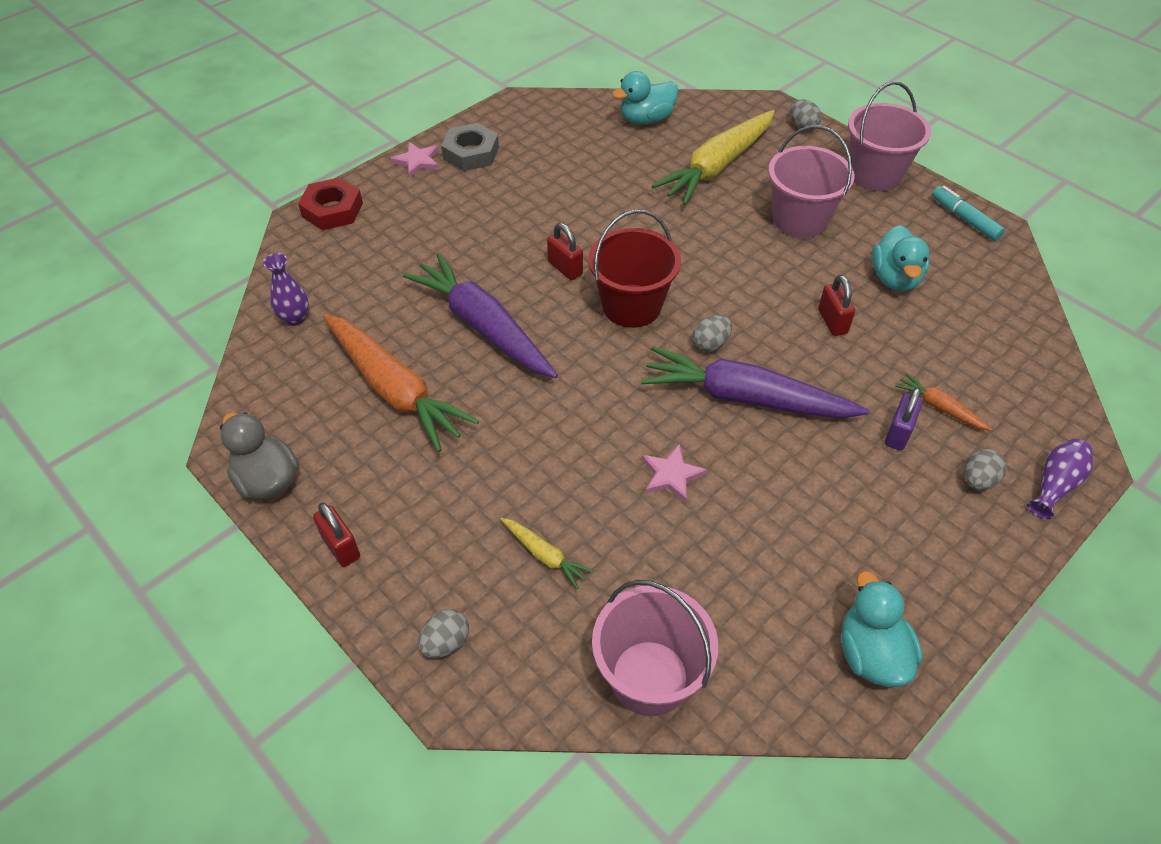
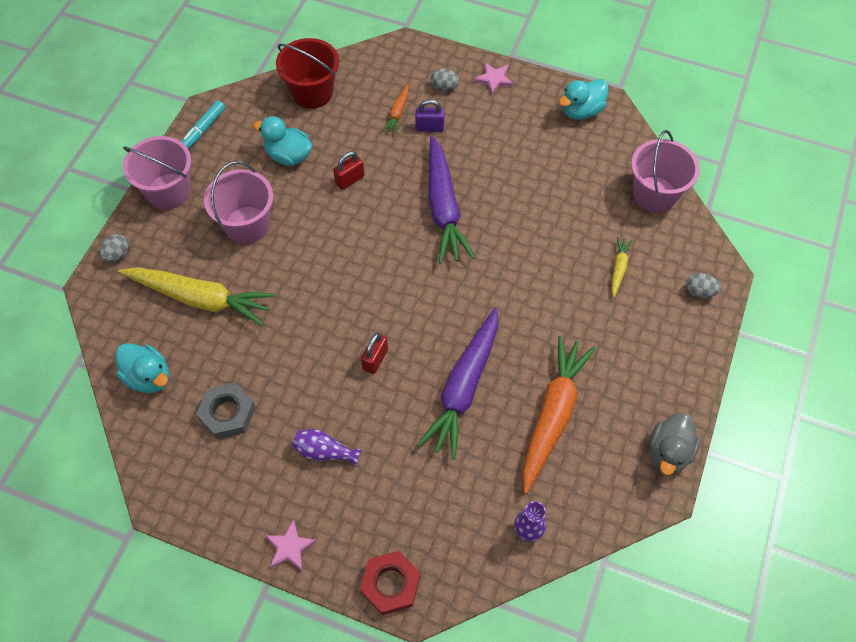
camera: 115 degrees left, 10 degrees up
(341, 547) = (683, 378): red padlock -> none
(471, 153) = (258, 505): grey nut -> grey nut (227, 413)
(631, 306) = (393, 300): red bucket -> red bucket (312, 92)
(671, 475) = (526, 227): pink star -> pink star (494, 79)
(710, 344) = (406, 241): grey egg -> none
(895, 278) = (288, 155): turquoise duck -> turquoise duck turned 135 degrees counterclockwise
(1055, 485) = (428, 56): purple vase -> purple vase (324, 452)

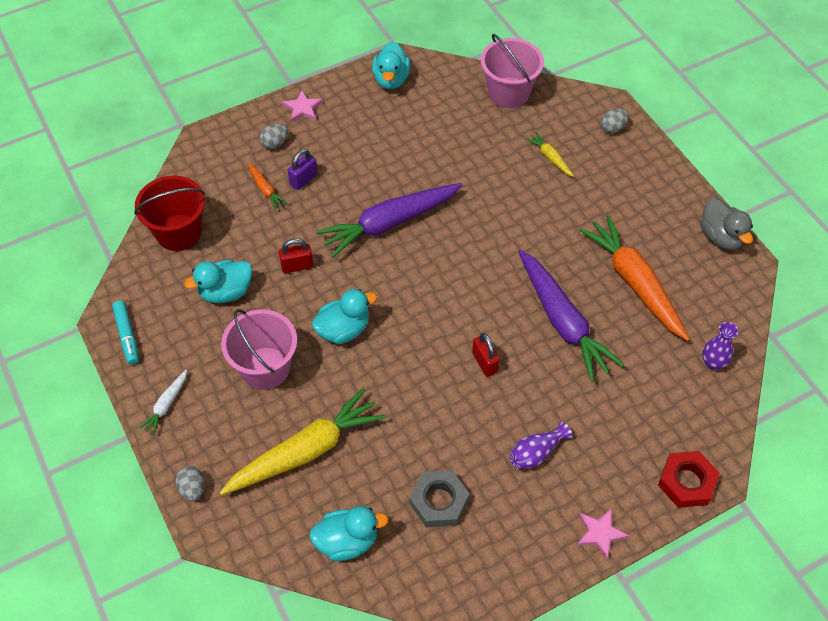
camera: 50 degrees left, 5 degrees down
(169, 191) = (166, 405): pink bucket -> white carrot
(321, 248) = (343, 330): none -> turquoise duck
(350, 180) = (297, 266): red padlock -> red padlock turned 75 degrees clockwise
(443, 208) = (389, 223): purple carrot -> purple carrot turned 120 degrees clockwise

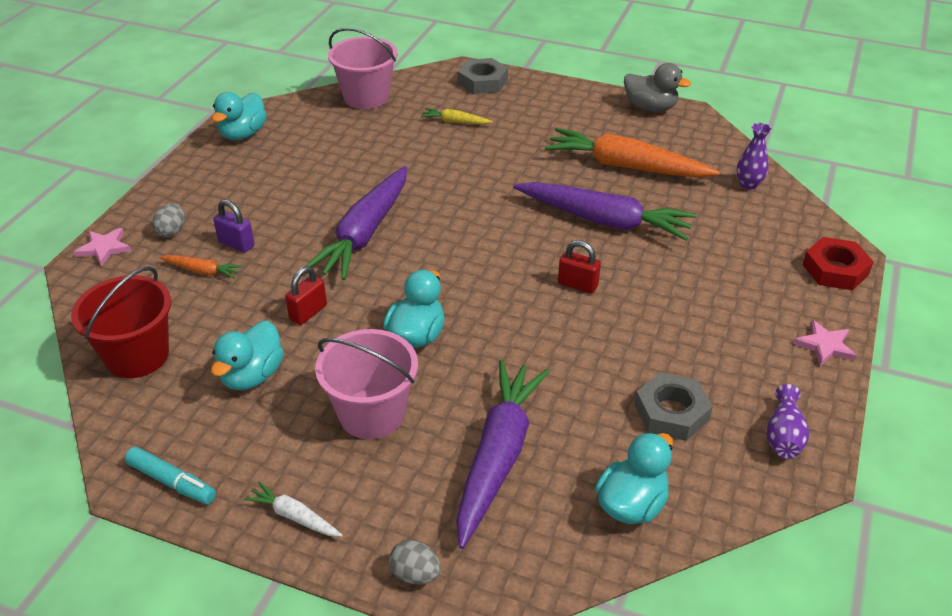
camera: 40 degrees left, 15 degrees down
(166, 405) = (294, 516): white carrot -> white carrot turned 135 degrees clockwise
(303, 108) = (173, 192): pink star -> pink star (104, 248)
(303, 179) = (236, 244): purple padlock -> purple padlock turned 60 degrees counterclockwise
(306, 451) = (498, 456): yellow carrot -> purple carrot
(391, 79) = (243, 134): turquoise duck -> turquoise duck turned 60 degrees clockwise
(536, 453) = (703, 322): purple vase -> purple vase (783, 436)
(613, 128) = (482, 82): grey egg -> grey nut

